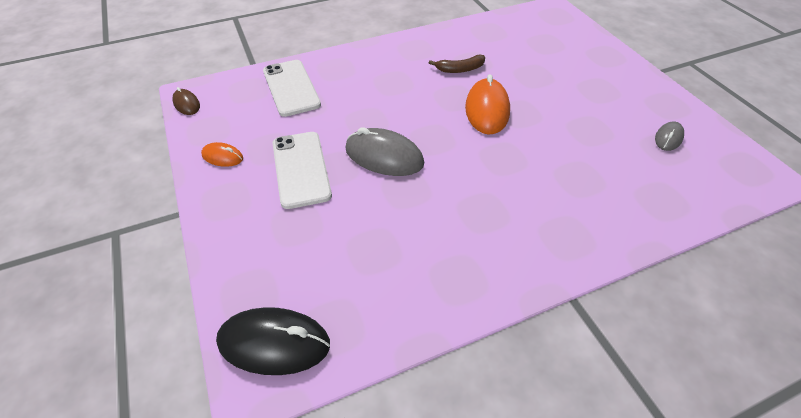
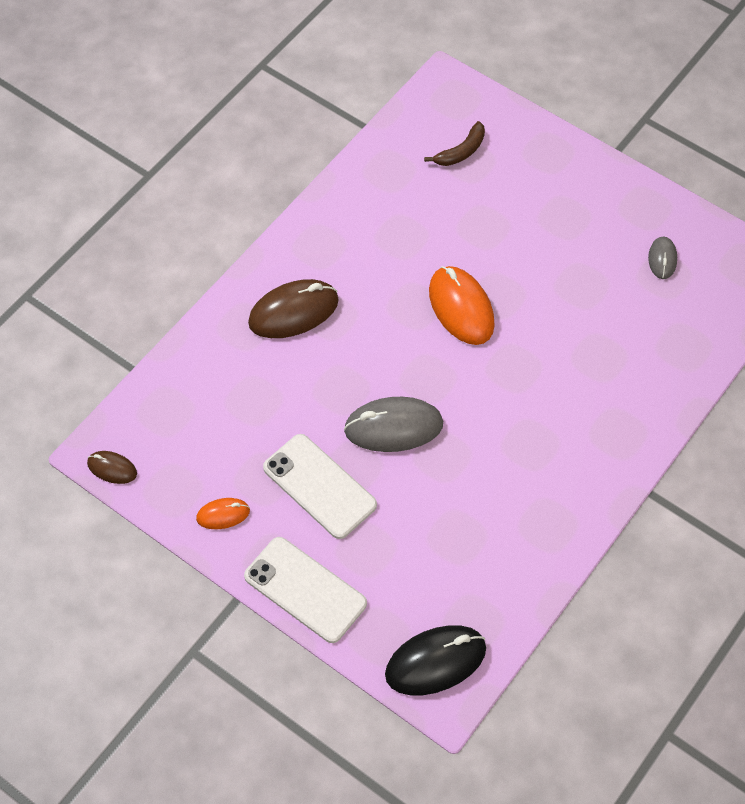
camera: 30 degrees left, 10 degrees up
(291, 88) = (216, 383): white phone -> white phone (305, 590)
(372, 72) = (293, 312): none -> brown mouse
(460, 69) = (394, 256): brown banana -> brown banana (461, 151)

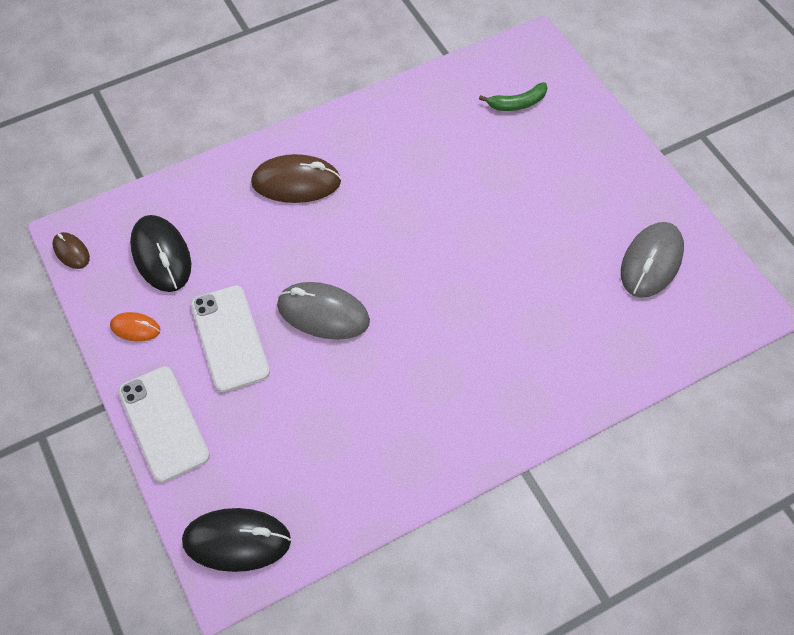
camera: 25 degrees right, 0 degrees up
(205, 436) = (161, 256): none -> black mouse
(461, 151) = (517, 103): brown banana -> green banana
(461, 308) = (442, 234): orange mouse -> none
(662, 259) = (651, 262): grey mouse -> grey mouse, size x1.89

